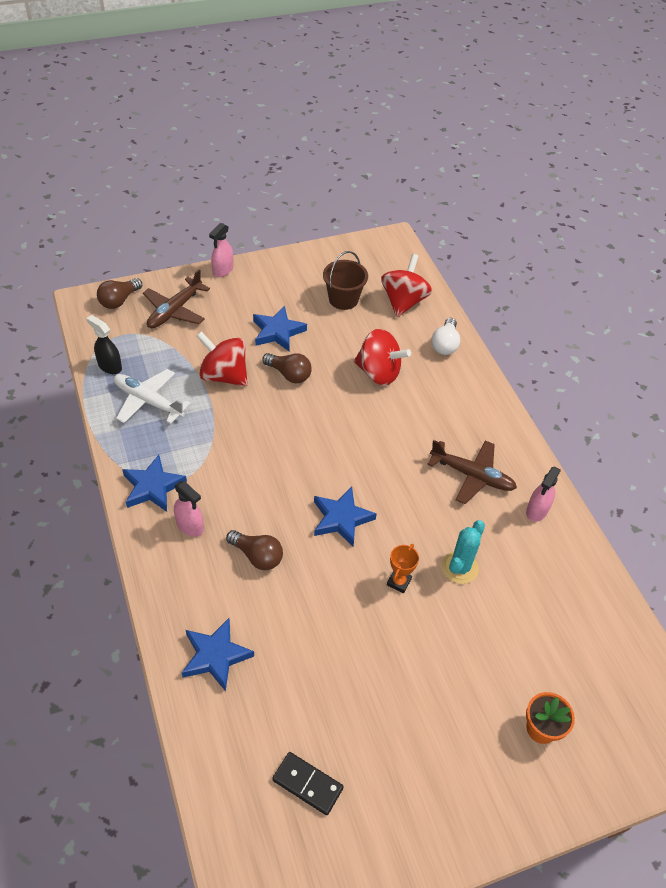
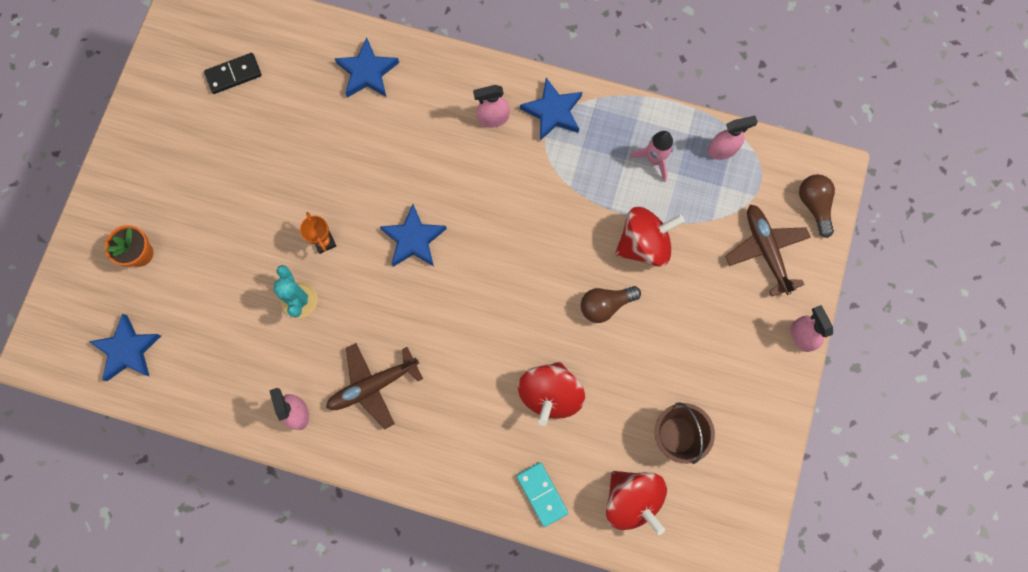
camera: 130 degrees right, 25 degrees up
(109, 366) = (722, 150): black spray bottle -> pink spray bottle
(148, 401) = (654, 160): white plane -> pink rocket
(257, 556) = (427, 151): brown light bulb -> none
(277, 332) = (671, 332): blue star -> blue star (128, 350)
(378, 373) = (550, 394): red spinning top -> red spinning top turned 45 degrees counterclockwise
(445, 344) = (541, 494): white light bulb -> turquoise domino

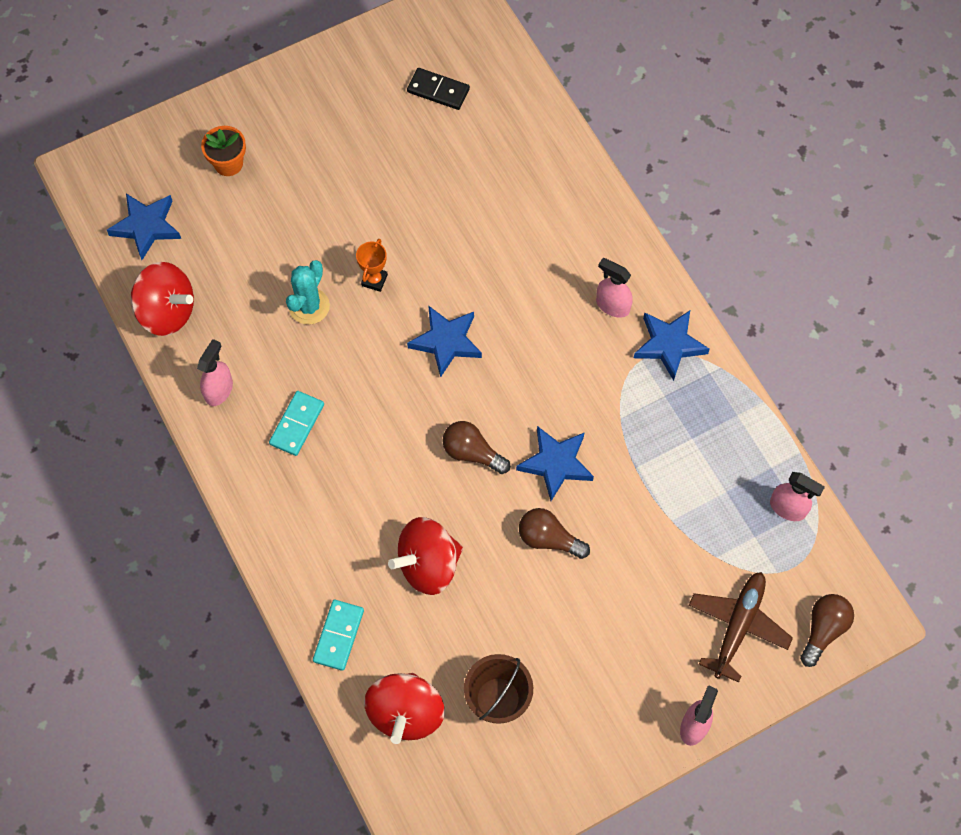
camera: 45 degrees right, 10 degrees down
(367, 72) = (546, 179): blue star -> blue star (556, 463)
(373, 385) = (297, 424): brown plane -> turquoise domino
(503, 296) = (472, 453): none -> brown light bulb
(644, 244) = (634, 521): red spinning top -> red spinning top (167, 312)
(654, 160) = (717, 461): pink rocket -> none

